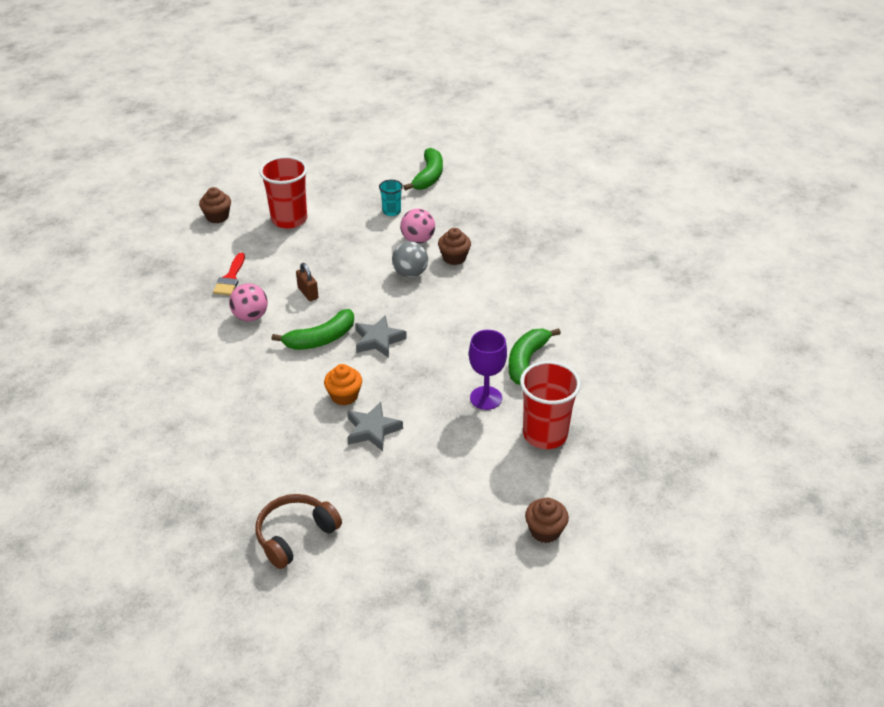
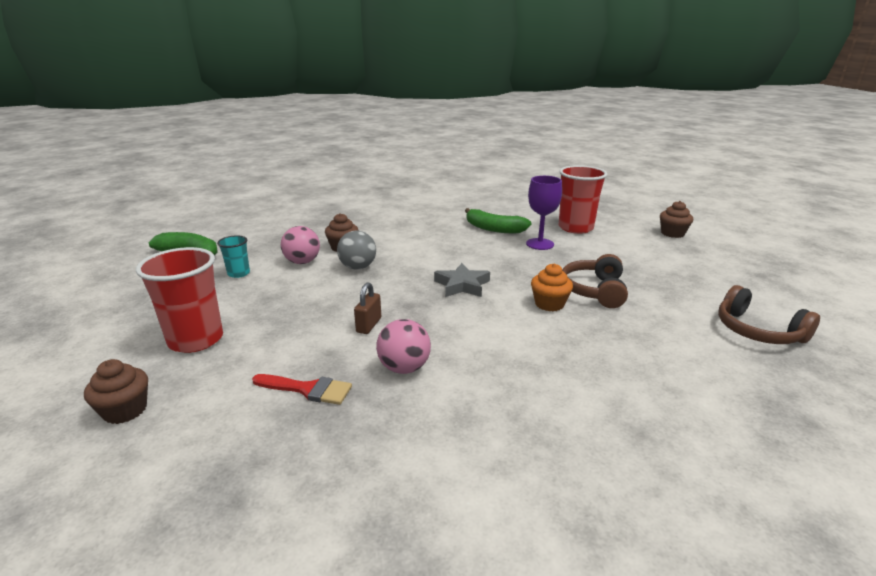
camera: 85 degrees left, 15 degrees down
(308, 293) = (369, 325): brown padlock -> brown padlock turned 45 degrees counterclockwise
(321, 339) = (457, 317): green banana -> none
(372, 430) = (594, 290): grey star -> brown headphones

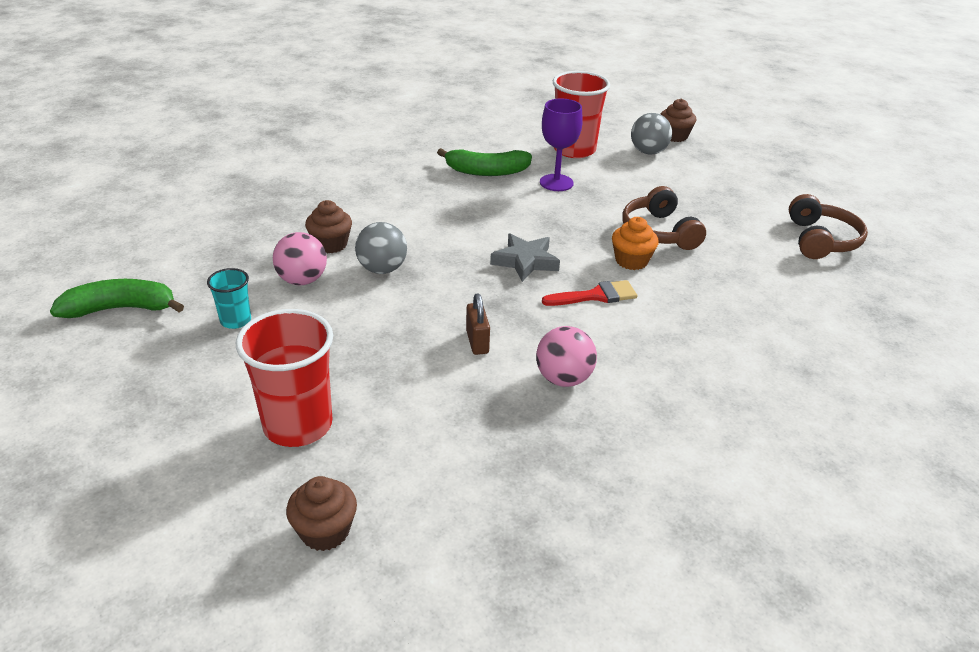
camera: 30 degrees left, 10 degrees up
(308, 389) = (494, 435): red brush -> red brush (596, 296)
(638, 239) = (648, 152): none -> grey ball
(757, 331) = (821, 240): brown headphones -> brown headphones turned 105 degrees counterclockwise

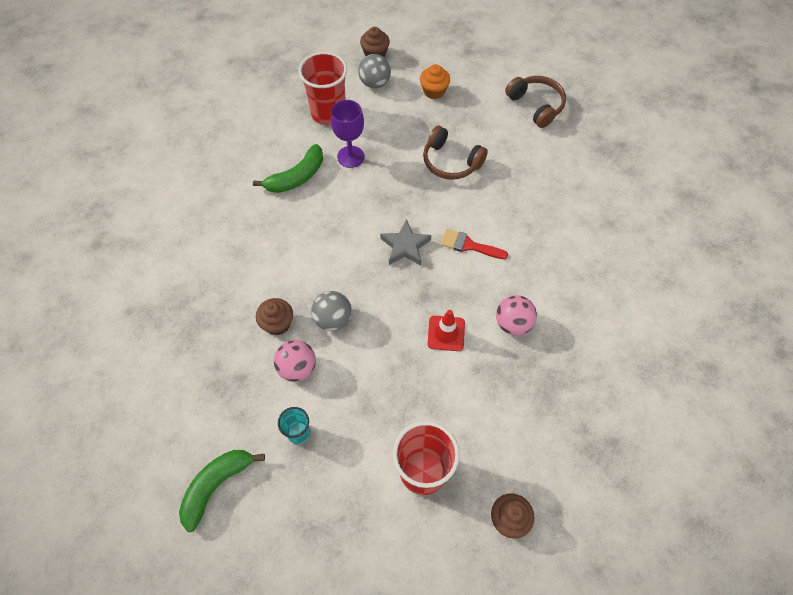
camera: 40 degrees left, 25 degrees up
(477, 342) = (446, 333): brown padlock -> red traffic cone
(596, 296) = (469, 245): red brush -> red brush turned 105 degrees counterclockwise
(631, 261) = (459, 200): orange cupcake -> orange cupcake (434, 91)

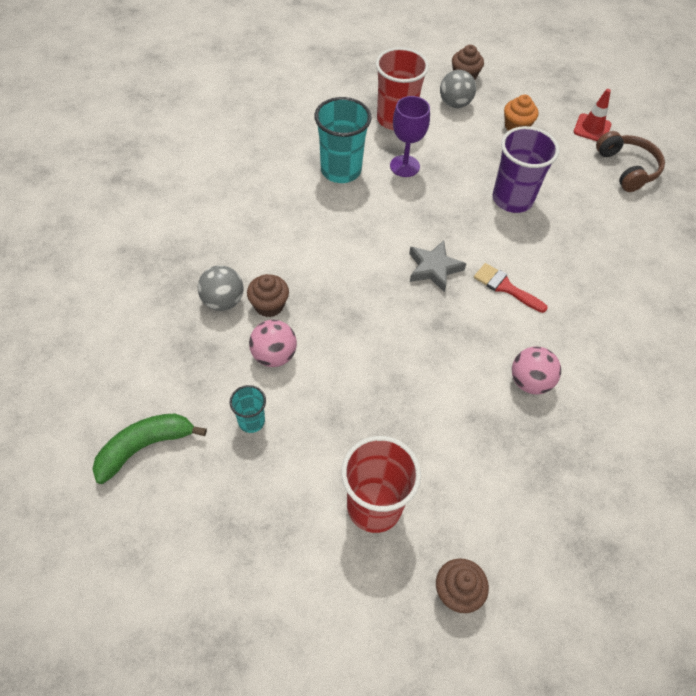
camera: 15 degrees right, 5 degrees down
(296, 177) = (341, 170): green banana -> turquoise cup
(333, 319) = (330, 318): grey ball -> grey ball (223, 301)
(446, 333) = (449, 369): red traffic cone -> red traffic cone (592, 128)
(451, 162) = (512, 199): brown headphones -> purple cup

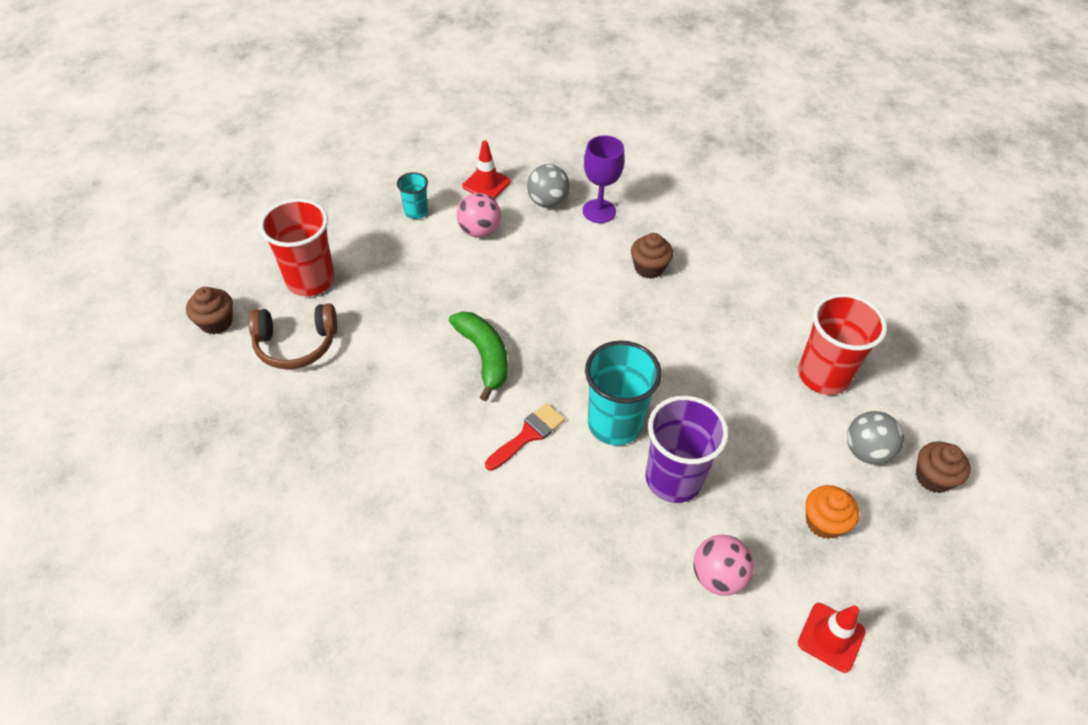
camera: 100 degrees right, 5 degrees down
(145, 447) = (411, 152): green banana -> green banana (484, 356)
(198, 359) = (486, 184): none -> red traffic cone
(269, 305) = (537, 232): brown cupcake -> brown cupcake (649, 268)
(341, 170) = (725, 307): turquoise cup -> turquoise cup (614, 424)
(404, 166) = (734, 370): purple goblet -> purple goblet (599, 211)
(433, 268) = (565, 370): grey star -> none
(530, 382) = (397, 427): pink ball -> pink ball (718, 576)
(627, 168) = (737, 662): brown headphones -> brown headphones (296, 344)

